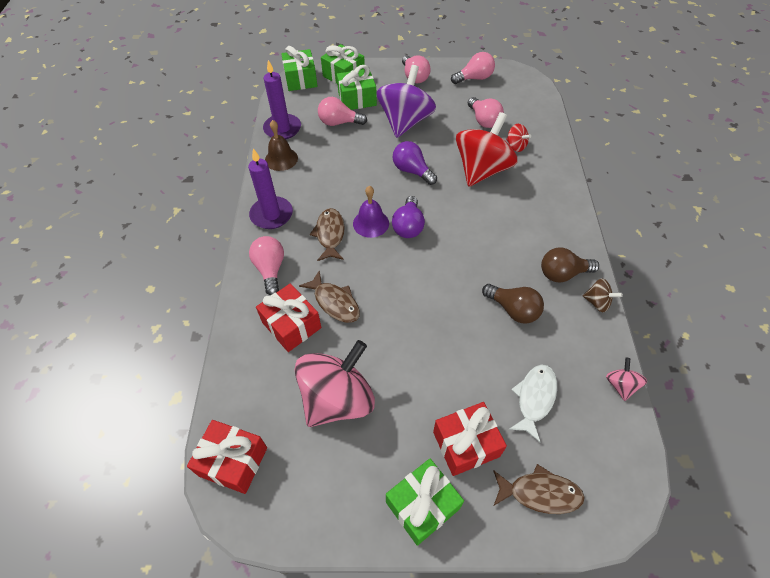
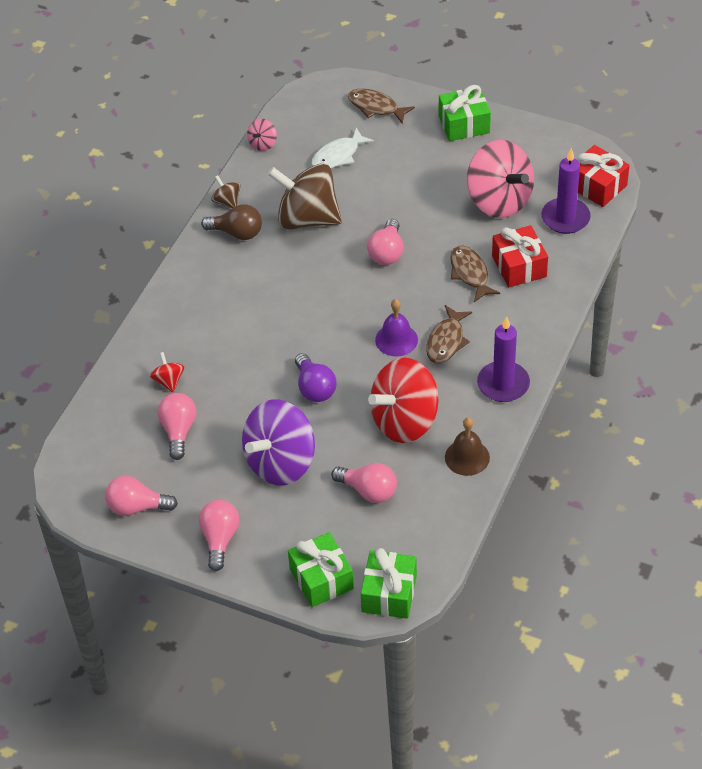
camera: 155 degrees left, 5 degrees down
(270, 269) = (523, 323): pink light bulb -> pink light bulb (387, 252)
(282, 129) = (449, 506): purple candle -> purple candle (565, 218)
(337, 399) = (499, 201): pink spinning top -> pink spinning top turned 105 degrees counterclockwise
(357, 99) = (324, 525): green gift -> none
(408, 226) = (357, 324): purple light bulb -> none
(466, 444) = (411, 146): red gift -> none
(482, 170) = (232, 363): red spinning top -> red spinning top (405, 421)
(513, 310) = (307, 218): brown light bulb -> brown spinning top

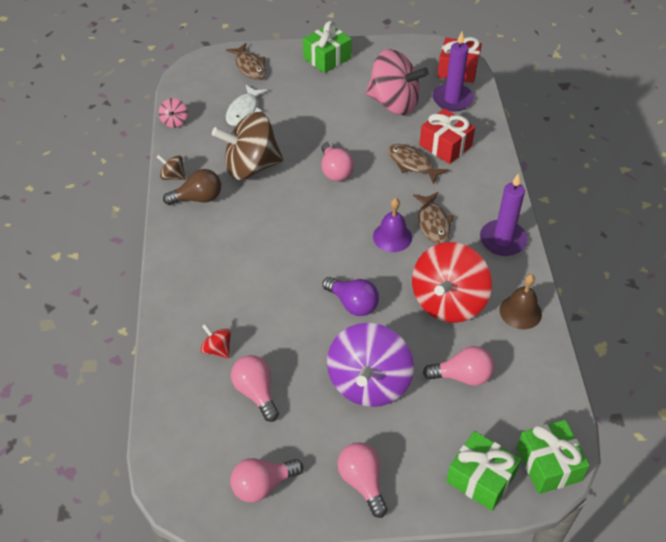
camera: 30 degrees left, 0 degrees up
(376, 107) = (250, 66): brown fish -> brown fish turned 120 degrees counterclockwise

